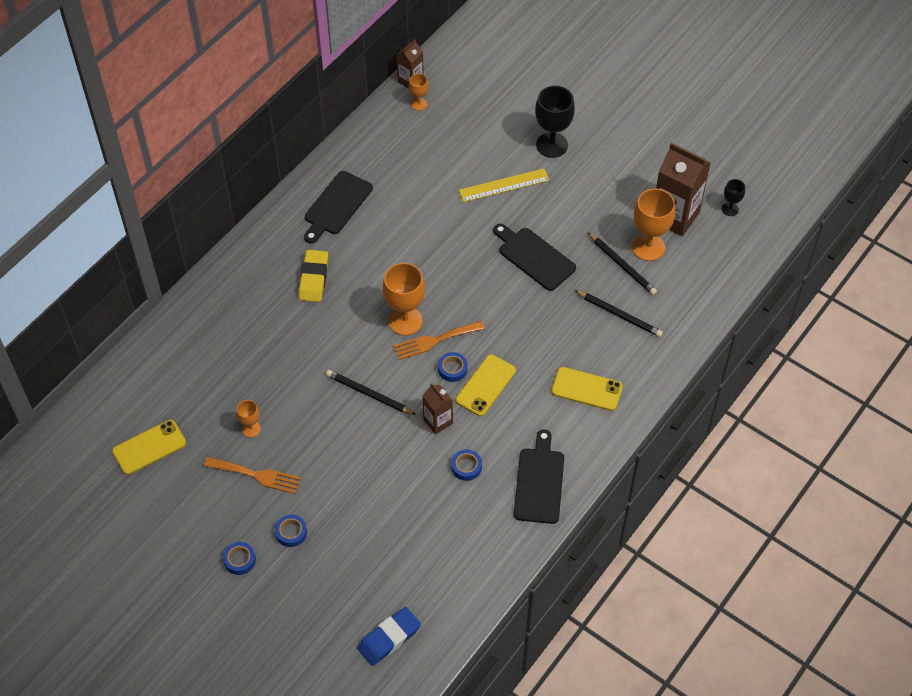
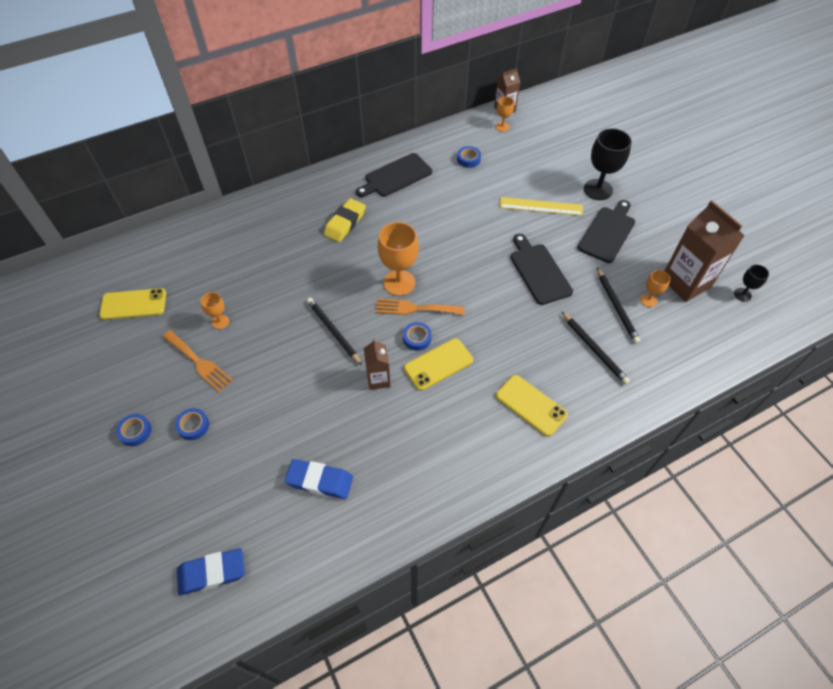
camera: 25 degrees right, 0 degrees up
(436, 529) = (320, 481): none -> blue eraser
(466, 467) = (380, 432): blue tape -> blue tape (468, 159)
(539, 482) = (441, 477): black cutting board -> black cutting board (607, 232)
(648, 247) = (648, 300): orange goblet -> orange goblet, size x0.52

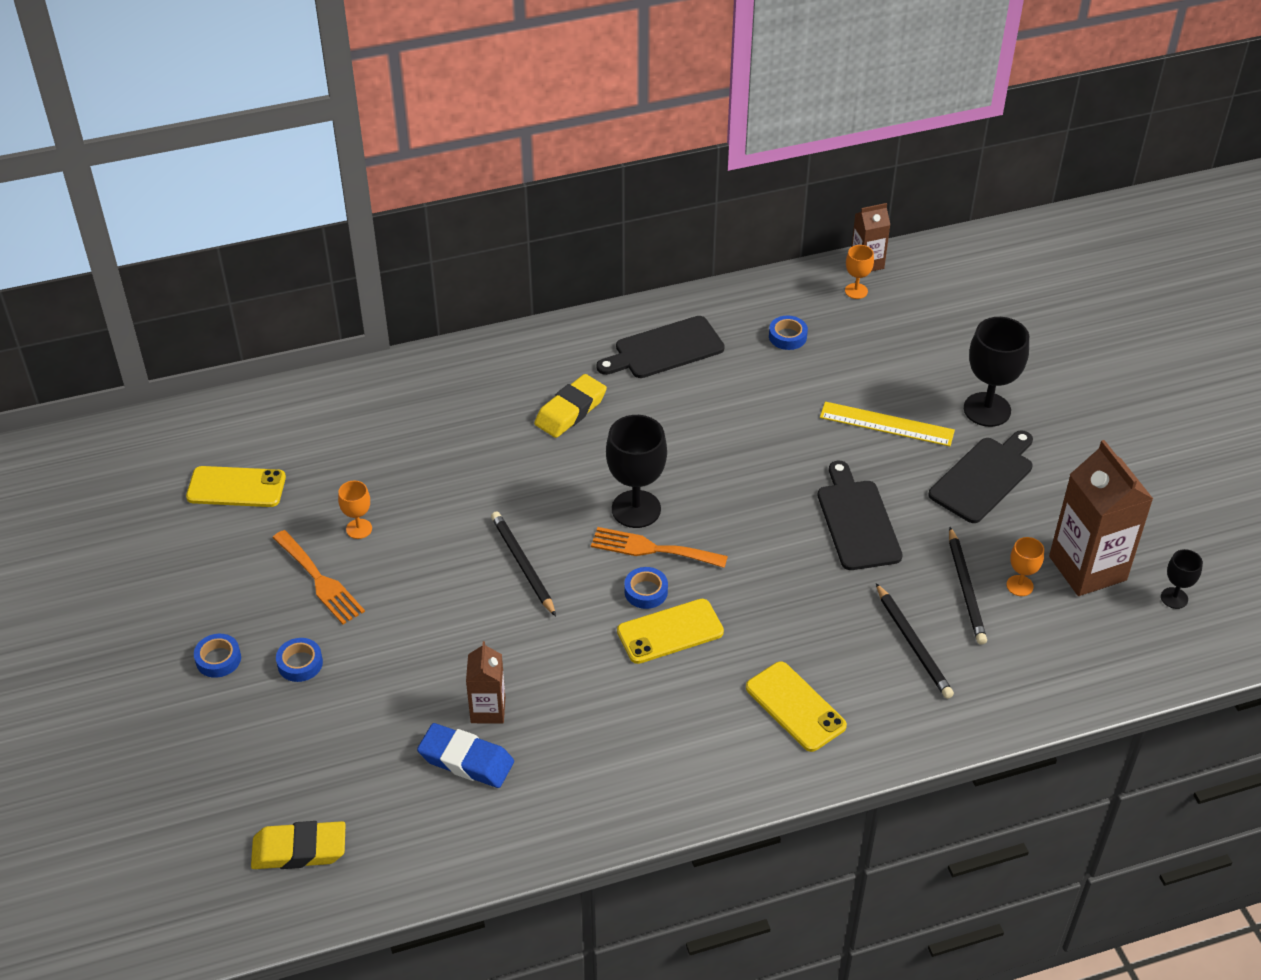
camera: 10 degrees right, 10 degrees down
(212, 573) = (299, 850): blue eraser -> yellow eraser
(378, 379) = (576, 639): brown carton -> brown carton (488, 710)
(399, 283) = (636, 509): orange goblet -> black goblet

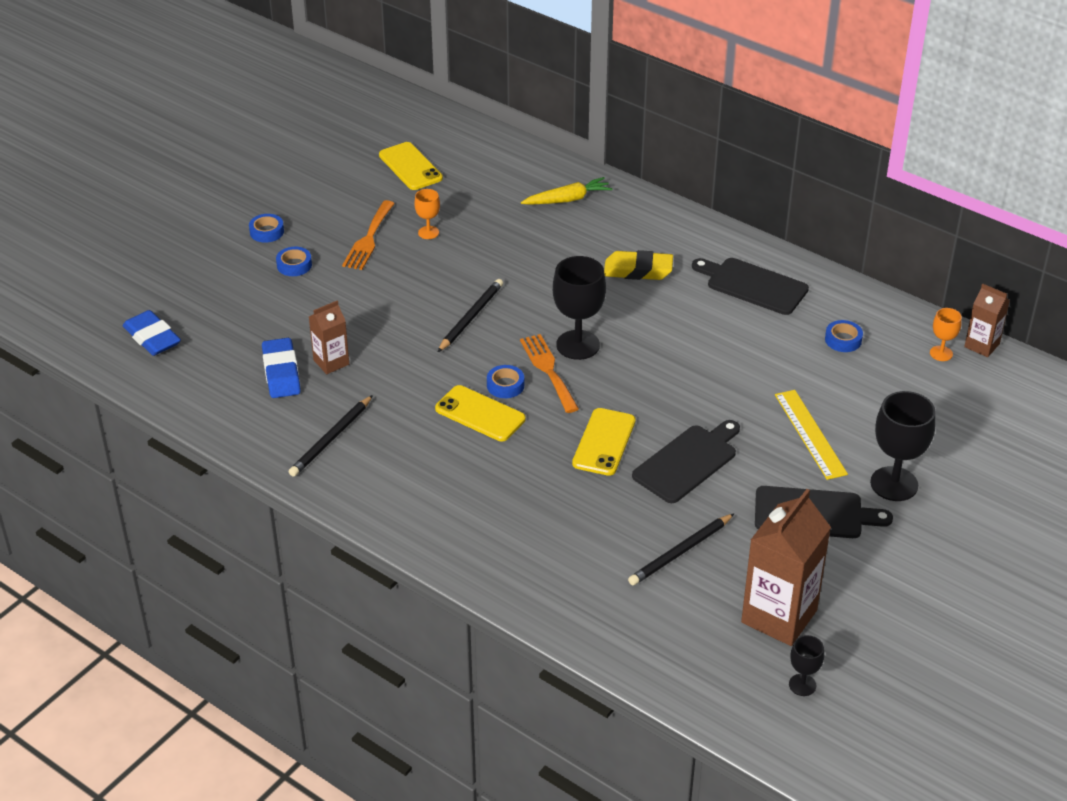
camera: 55 degrees right, 5 degrees down
(299, 850) = (152, 338): yellow eraser -> blue eraser
(416, 401) = (567, 199): none -> yellow carrot
(795, 707) = (471, 508): yellow phone -> yellow phone (604, 442)
(913, 644) = (593, 545): black pencil -> black pencil (331, 439)
(1019, 585) = (716, 582): orange goblet -> none

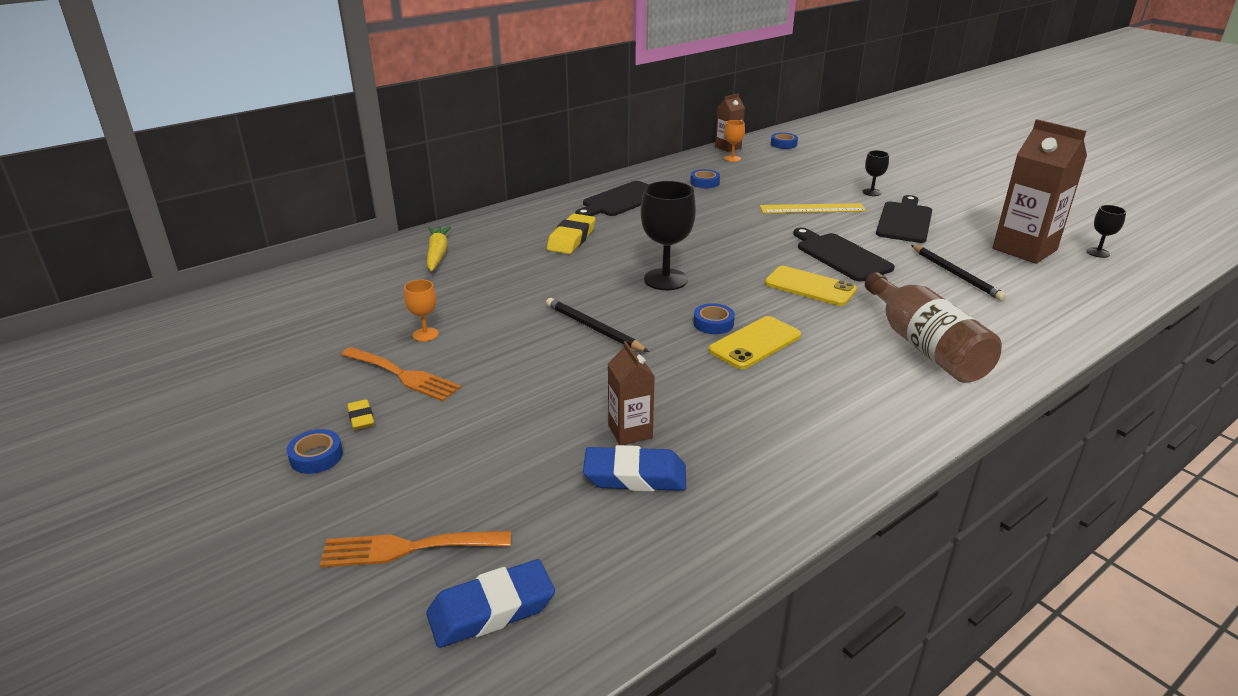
camera: 75 degrees left, 10 degrees down
(294, 265) = (411, 440): blue tape -> blue tape (783, 144)
(312, 236) = (361, 418): none -> yellow eraser
(331, 439) = (778, 448): black pencil -> none
(410, 167) = (289, 330): yellow phone -> none
(513, 523) = (925, 346): none -> brown bottle
(548, 370) = (697, 298): orange fork -> orange fork (408, 548)
(894, 484) = (871, 192): black goblet -> black goblet, size x0.52

